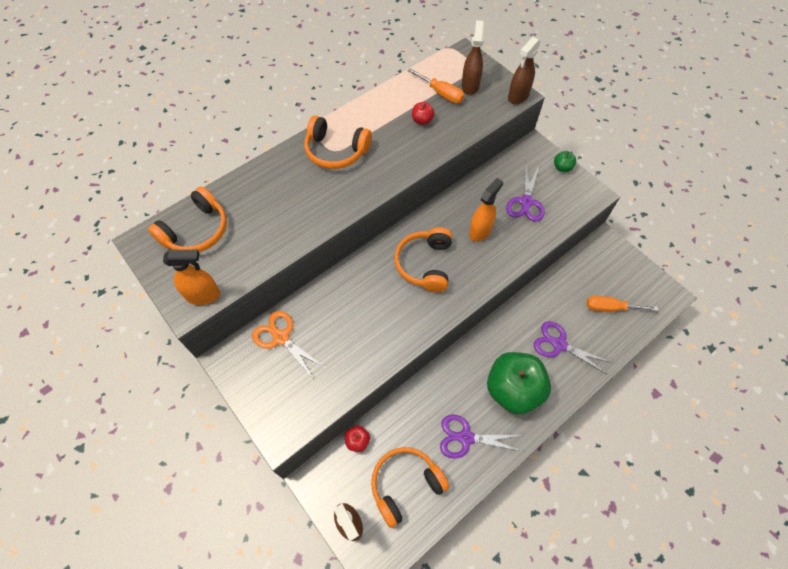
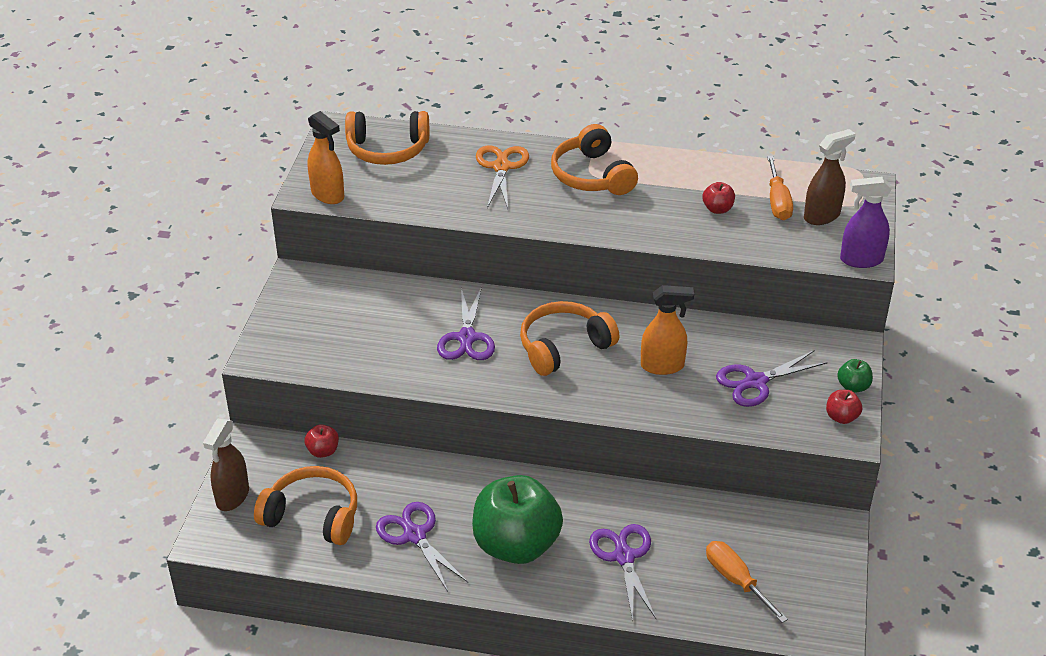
camera: 50 degrees right, 20 degrees down
(281, 337) = (358, 296): orange scissors -> orange scissors (501, 167)
(373, 306) = (467, 338): none -> purple scissors
(518, 97) = (861, 260): brown spray bottle -> purple spray bottle
(579, 188) = (841, 417): none -> red apple

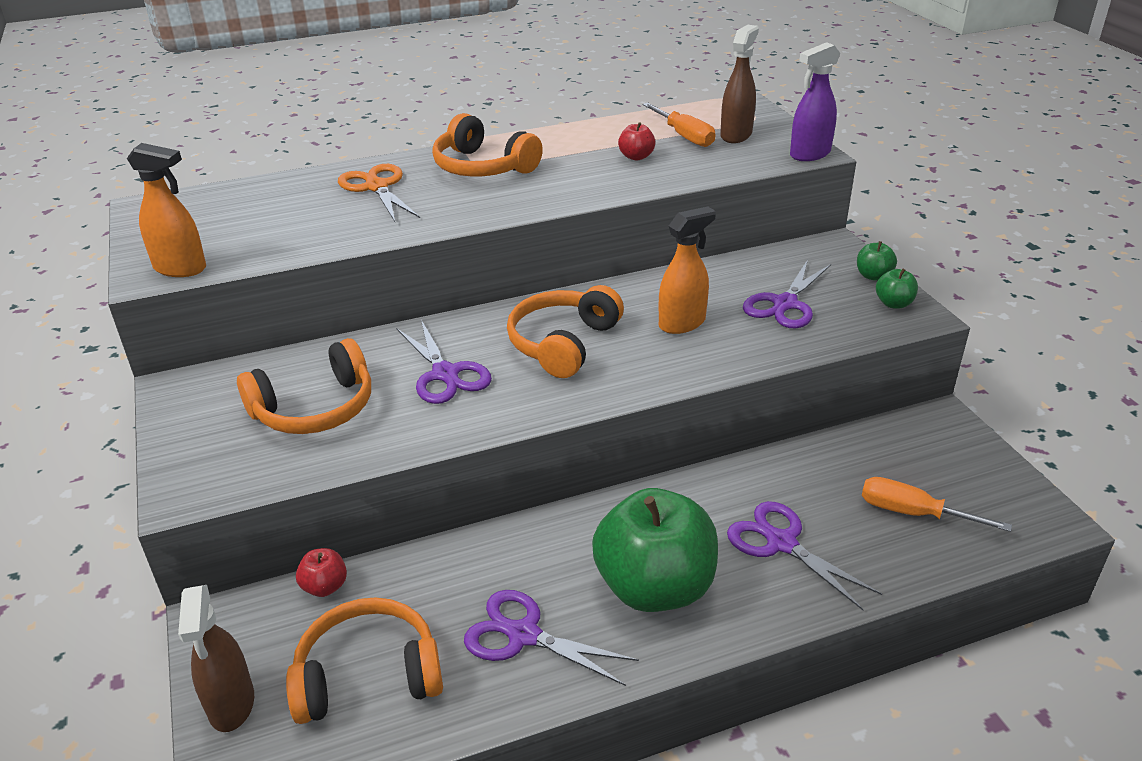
camera: 30 degrees left, 5 degrees down
(387, 150) = (226, 209): orange headphones -> orange headphones (315, 408)
(841, 417) = (894, 304): red apple -> green apple

